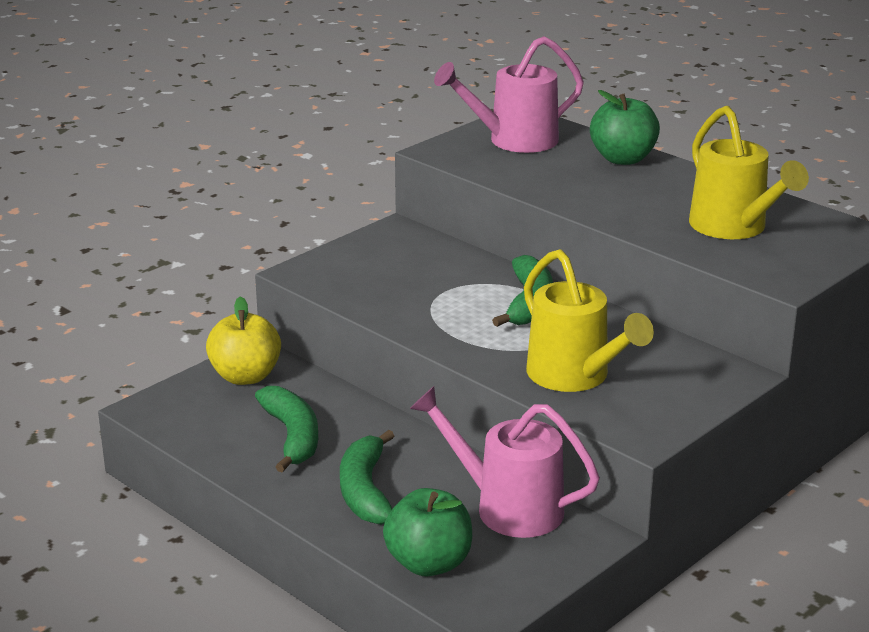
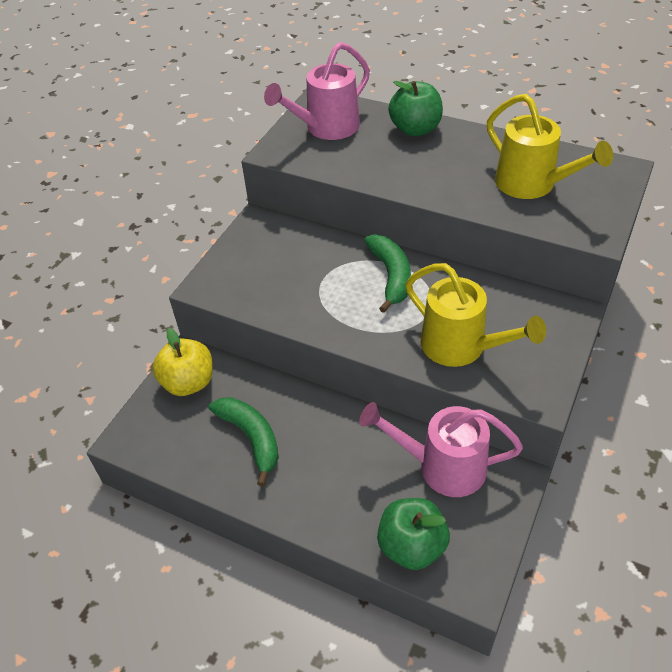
camera: 15 degrees left, 20 degrees up
(365, 491) = (331, 481): green banana -> none

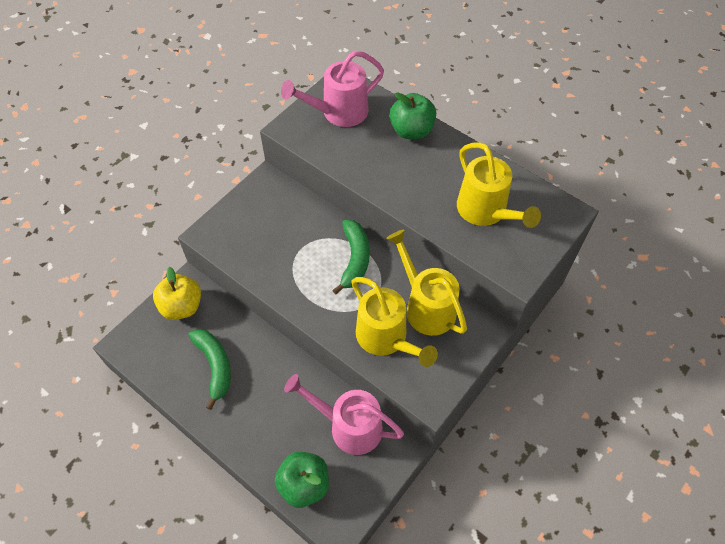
camera: 10 degrees right, 10 degrees up
(493, 305) = (425, 306): none -> yellow watering can

